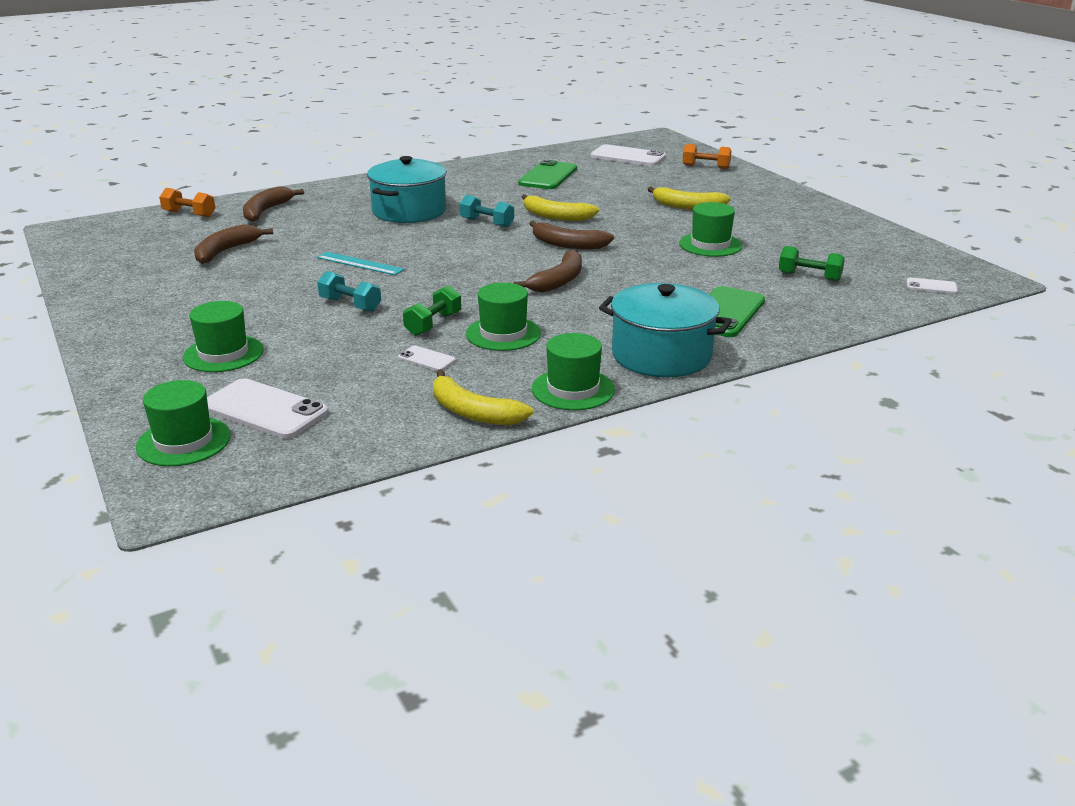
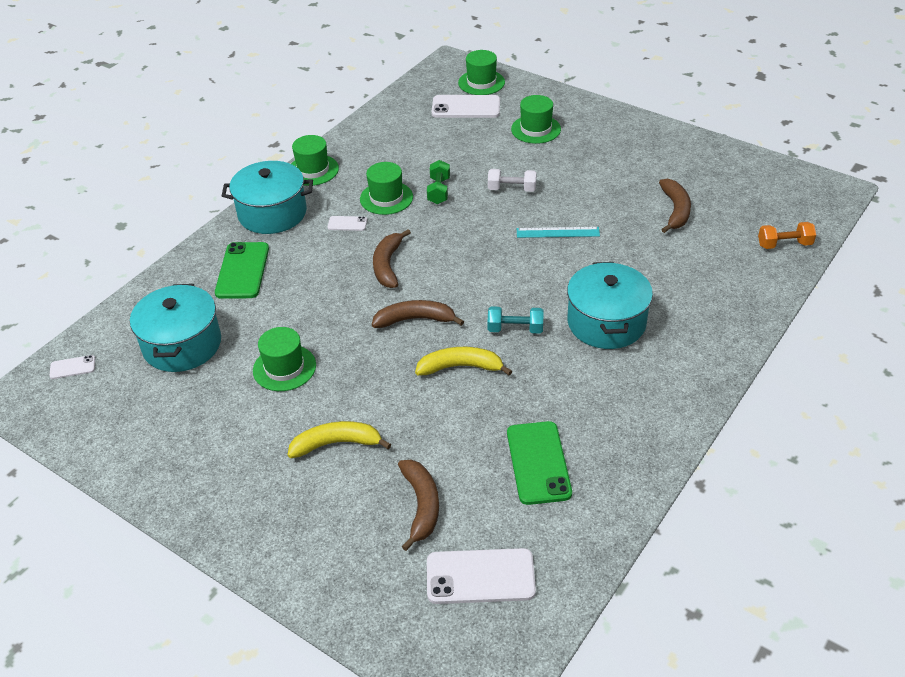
camera: 155 degrees right, 15 degrees up
(266, 211) = (730, 274): brown banana -> brown banana (421, 506)
(350, 305) = (512, 189): turquoise dumbbell -> white dumbbell
(426, 359) = (415, 163): white phone -> white phone (347, 223)
(473, 412) = (357, 139): yellow banana -> none
(706, 167) = (357, 582): orange dumbbell -> none
(809, 277) = (182, 345): green dumbbell -> turquoise pot

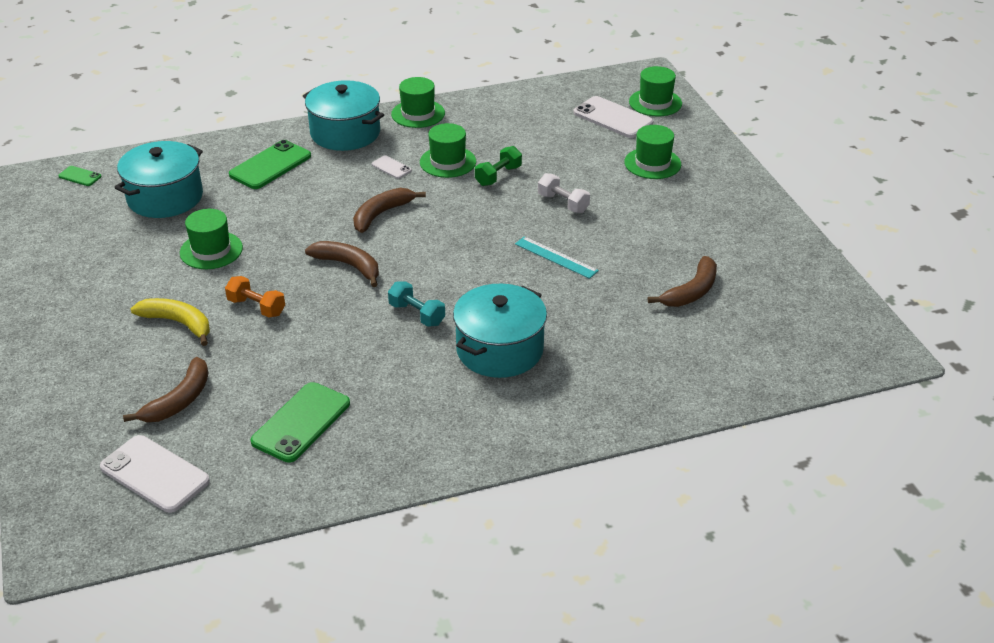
camera: 35 degrees right, 5 degrees down
(72, 367) = (80, 176): white phone -> green phone
(461, 367) = (336, 319): yellow banana -> none
(784, 244) = (760, 373): orange dumbbell -> orange dumbbell (256, 307)

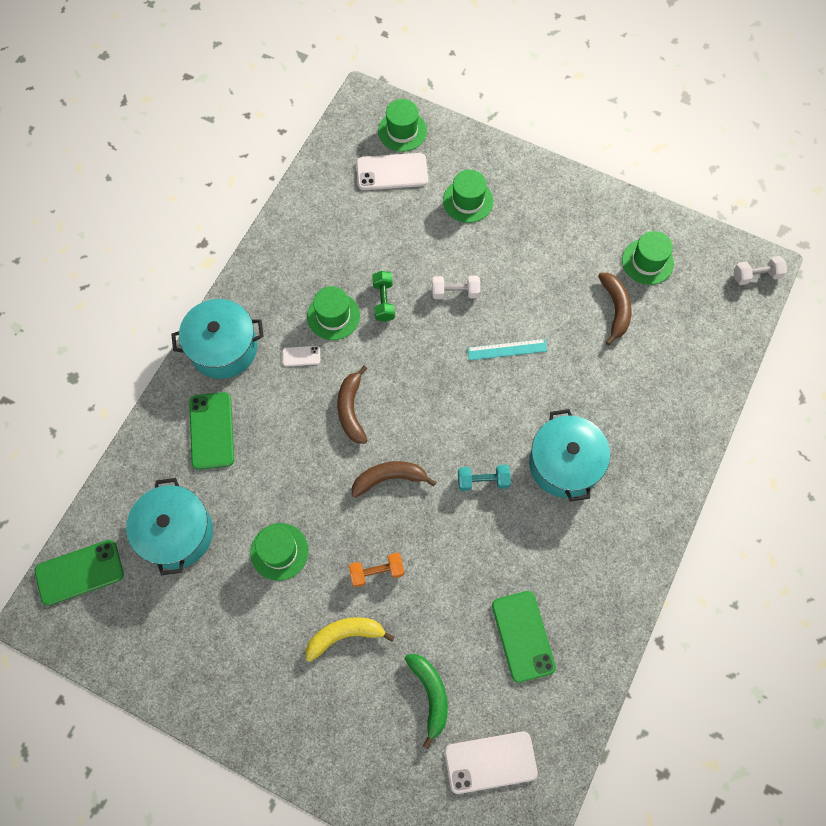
camera: 45 degrees left, 30 degrees up
(80, 176) = (79, 572): green phone -> green phone, size x2.02
(179, 400) = (430, 695): brown banana -> green banana
(418, 114) = (251, 281): green hat -> green hat (647, 261)
(871, 353) = (756, 275): none -> white dumbbell

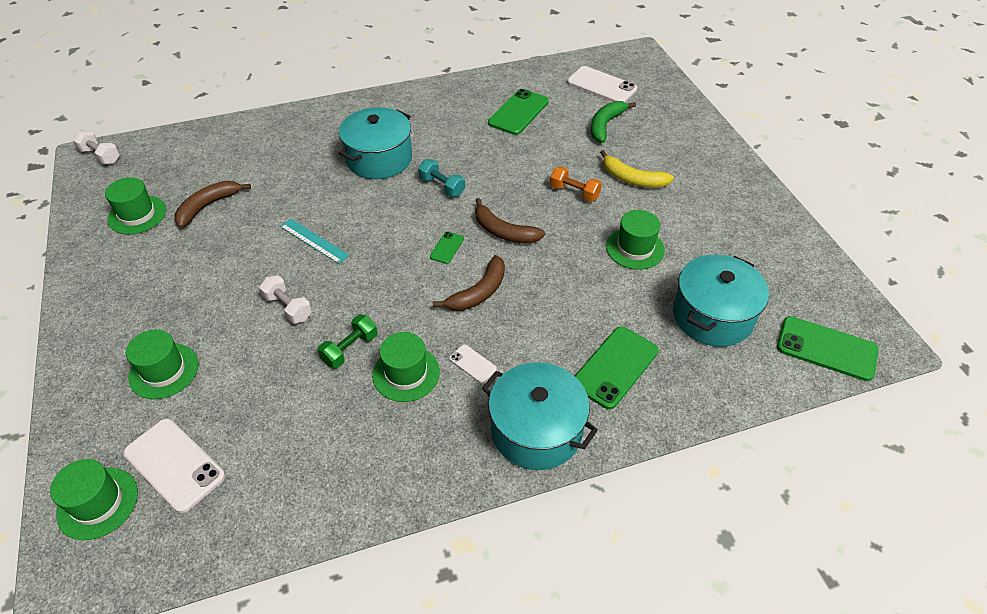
camera: 135 degrees left, 20 degrees down
(413, 426) = (447, 248): none -> green phone

